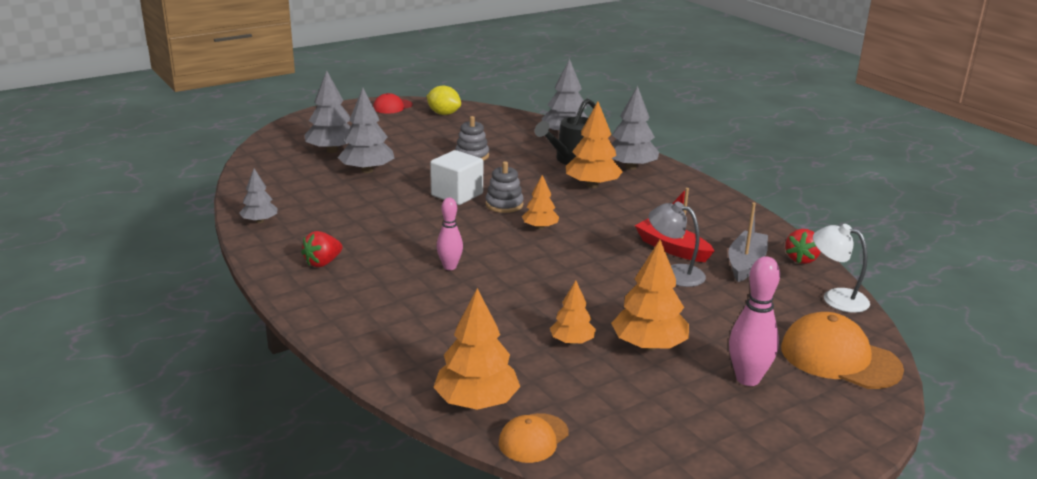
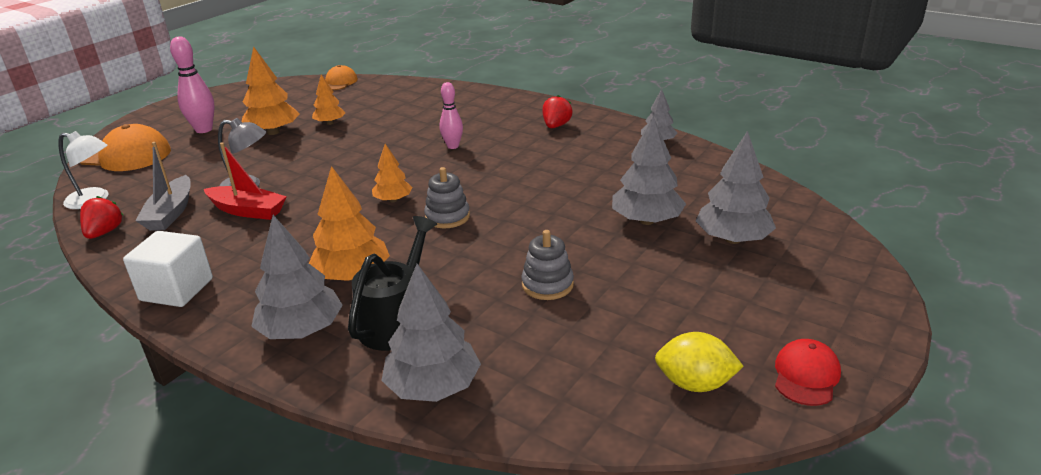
camera: 160 degrees right, 5 degrees up
(457, 194) = (510, 216): white cube -> white cube (177, 289)
(476, 402) = (378, 87): orange tree -> none

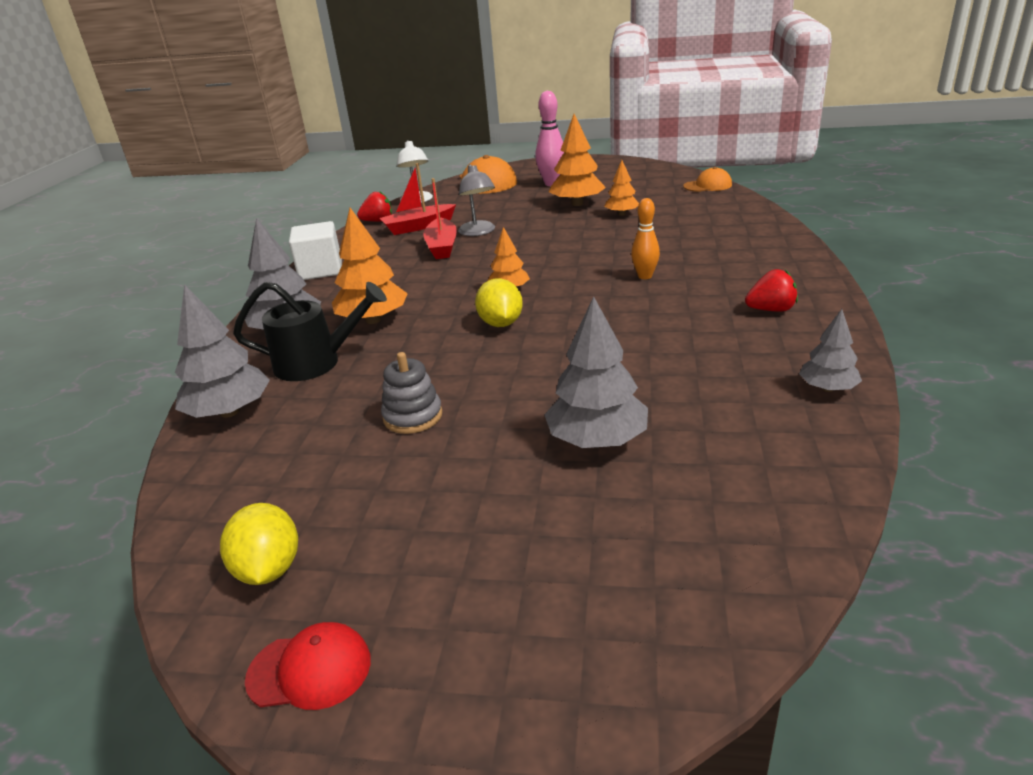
camera: 65 degrees right, 0 degrees up
(171, 213) = (418, 227): grey boat -> red boat
(447, 217) = (501, 323): grey stacking toy -> yellow lemon
(453, 146) = (645, 276): pink bowling pin -> orange bowling pin
(733, 239) = (609, 524): grey tree -> none

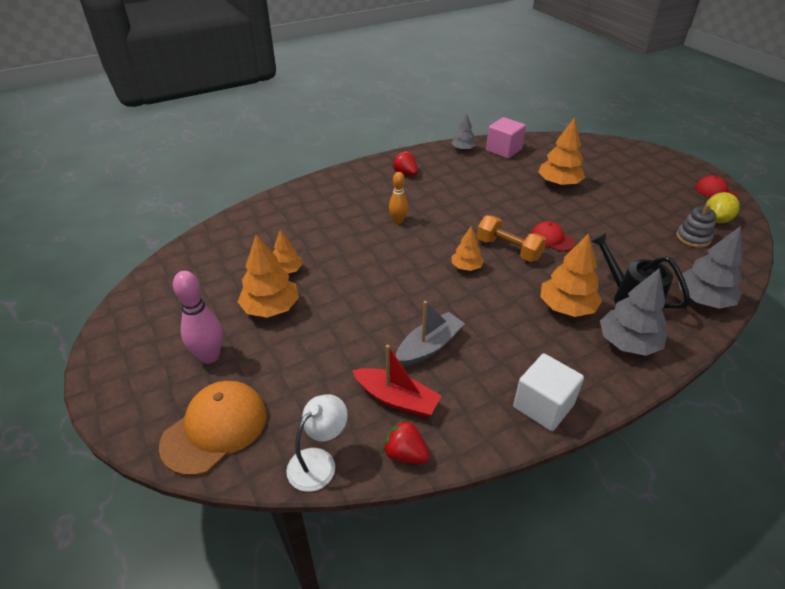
camera: 130 degrees left, 10 degrees up
(413, 416) = (613, 235): grey stacking toy -> grey stacking toy (693, 238)
(442, 247) = (429, 347): red boat -> grey boat
(476, 361) = (552, 239): none -> red cap
(478, 232) = (380, 340): grey lamp -> none
(501, 323) = (508, 249): yellow lemon -> orange dumbbell
(597, 440) = (559, 184): grey tree -> orange tree
(708, 185) = (191, 248): orange cap -> none
(789, 435) = (503, 150): none -> pink cube

